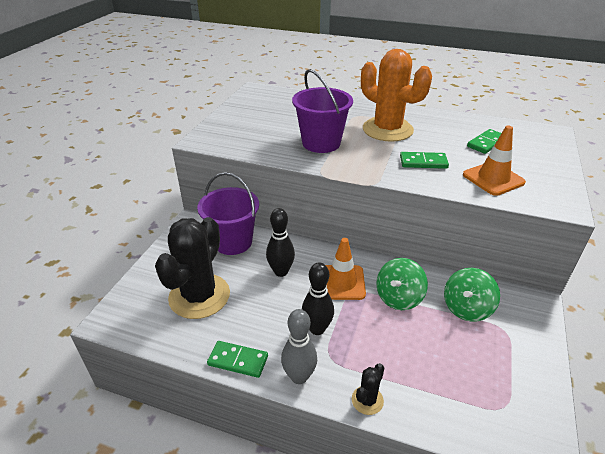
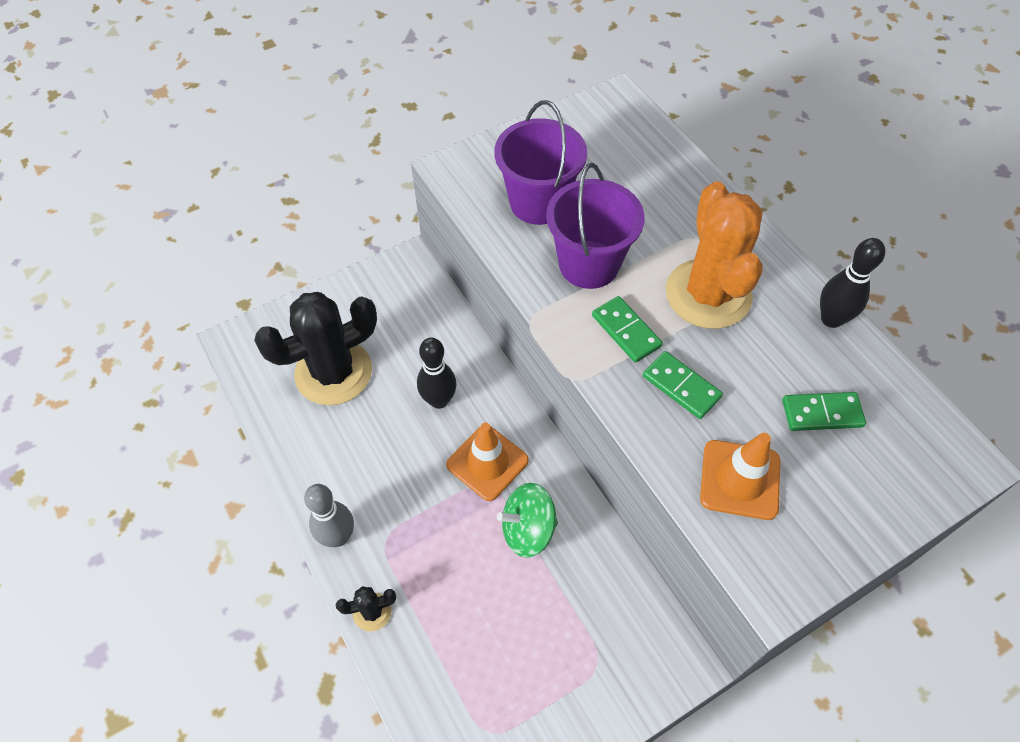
camera: 40 degrees right, 20 degrees up
(233, 242) = (427, 322): purple bucket -> purple bucket (538, 202)
(238, 361) = (302, 475): green domino -> green domino (626, 331)
(317, 329) = (405, 499): black bowling pin -> black bowling pin (831, 319)
(466, 308) = (588, 603): green spinning top -> none

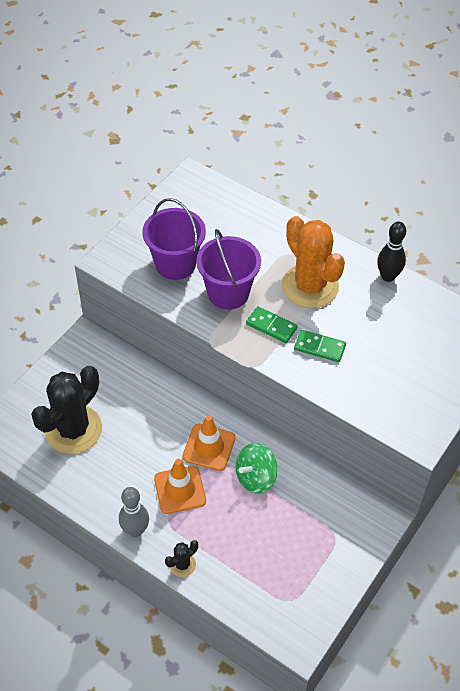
camera: 25 degrees left, 5 degrees down
(439, 400) = (156, 420): black bowling pin -> none
(740, 479) = (377, 387): orange traffic cone -> orange traffic cone (180, 490)
(822, 413) = (406, 333): green domino -> none

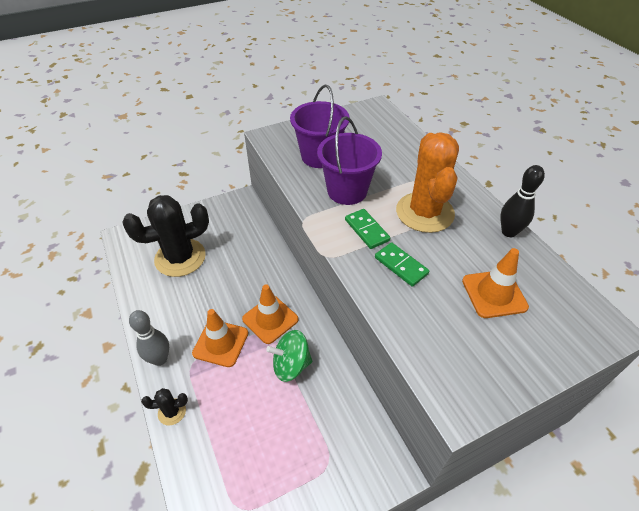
camera: 30 degrees right, 5 degrees down
(403, 340) = (494, 294): none -> orange traffic cone

